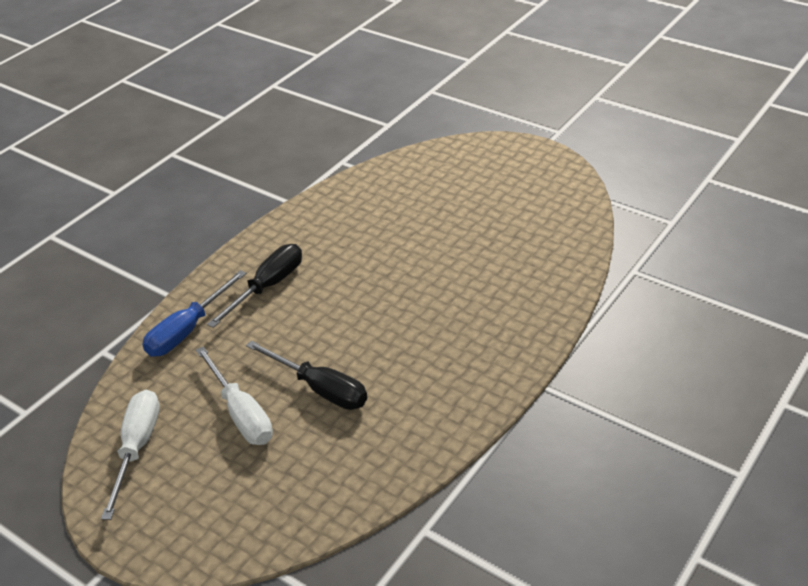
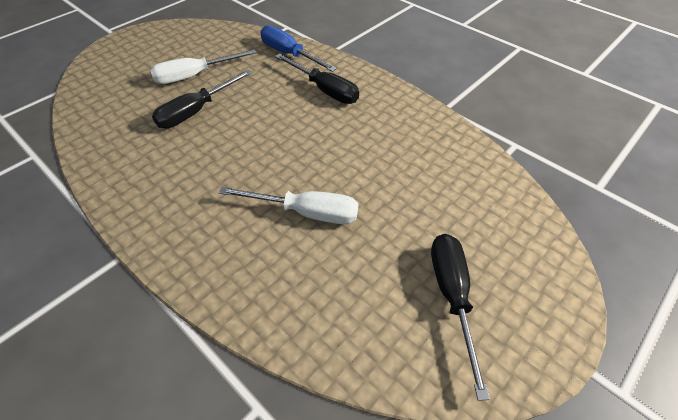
camera: 95 degrees right, 10 degrees up
(137, 448) = (191, 38): white screwdriver -> white screwdriver (306, 212)
(518, 190) = (452, 296): none -> black screwdriver

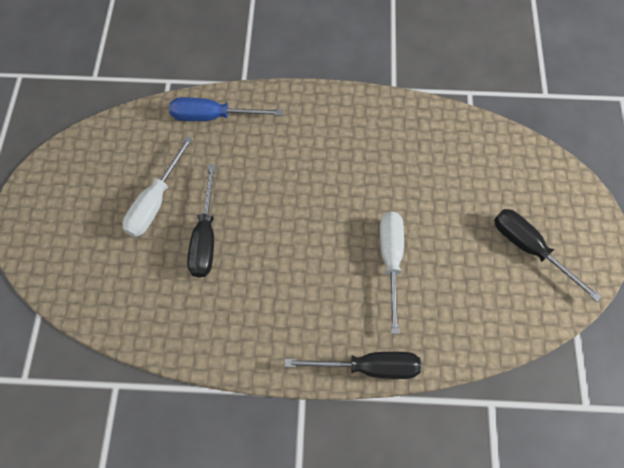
camera: 40 degrees left, 15 degrees up
(306, 212) = (391, 260): white screwdriver -> white screwdriver turned 60 degrees counterclockwise
(325, 90) = (287, 137): black screwdriver -> black screwdriver (368, 367)

